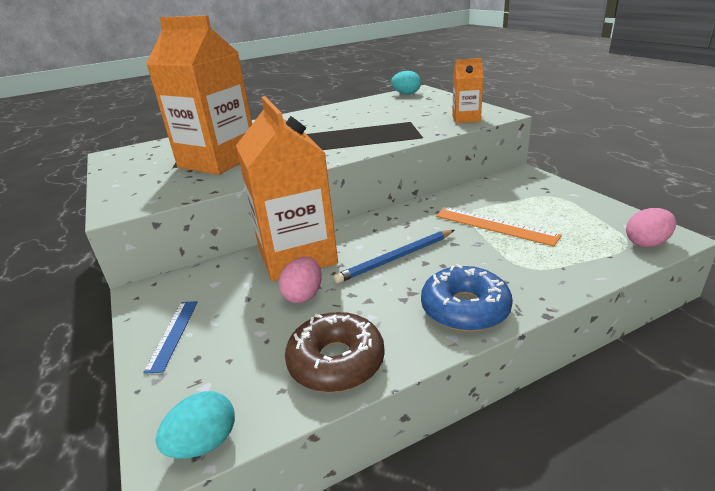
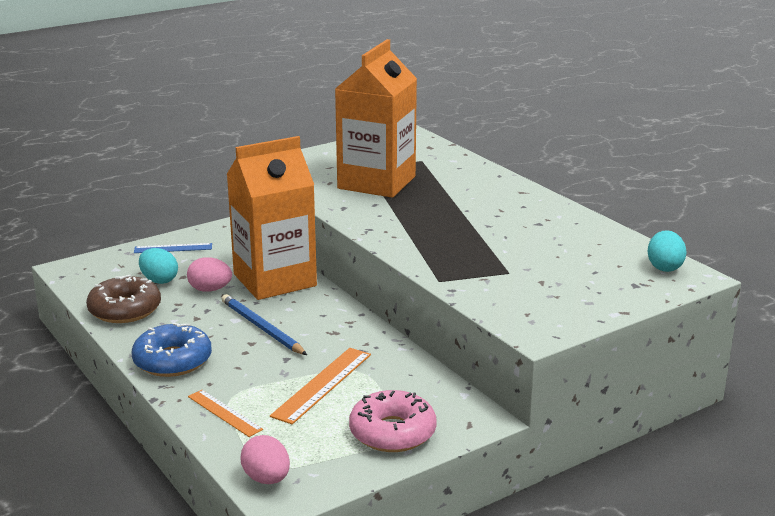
camera: 80 degrees right, 5 degrees down
(204, 443) = (69, 277): turquoise egg -> turquoise egg (159, 280)
(466, 118) = (518, 309): orange carton -> none
(554, 199) = (392, 432): none -> pink donut
(557, 269) = (224, 413): none -> orange ruler

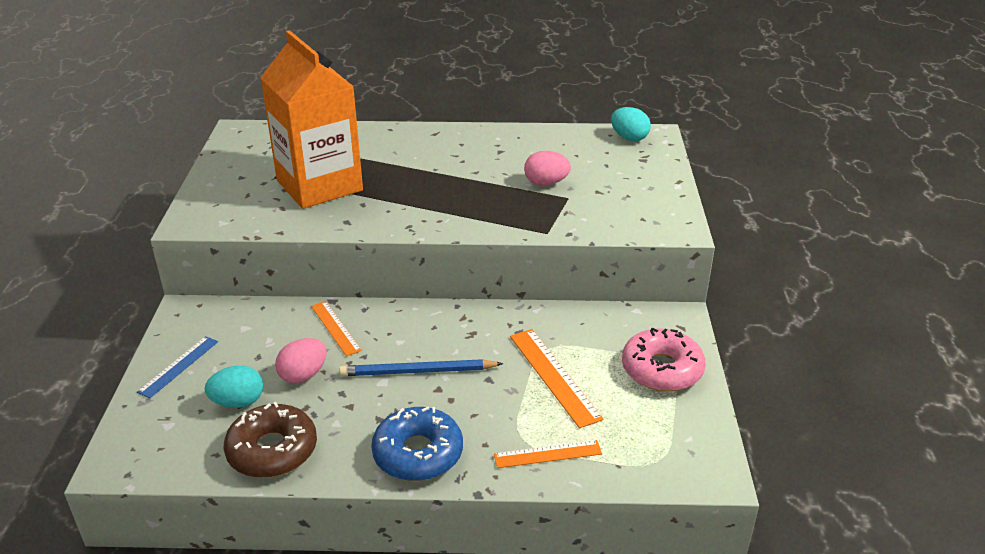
camera: 55 degrees left, 10 degrees up
(266, 479) = (677, 469): pink egg -> pink egg (546, 183)
(274, 280) = (335, 328): orange carton -> orange ruler

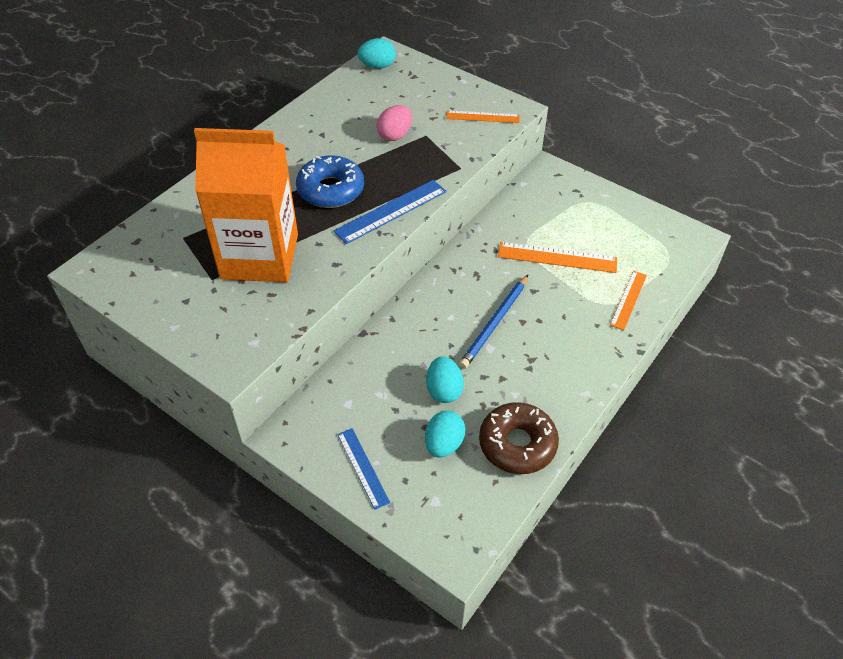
camera: 55 degrees left, 15 degrees up
(303, 375) = (444, 390): pink egg -> turquoise egg
(335, 328) = (401, 346): orange ruler -> orange ruler (482, 117)
(418, 453) = (581, 363): blue donut -> blue donut (331, 190)
(442, 221) = (391, 211): none -> blue ruler
(662, 369) = (591, 206): pink donut -> none

